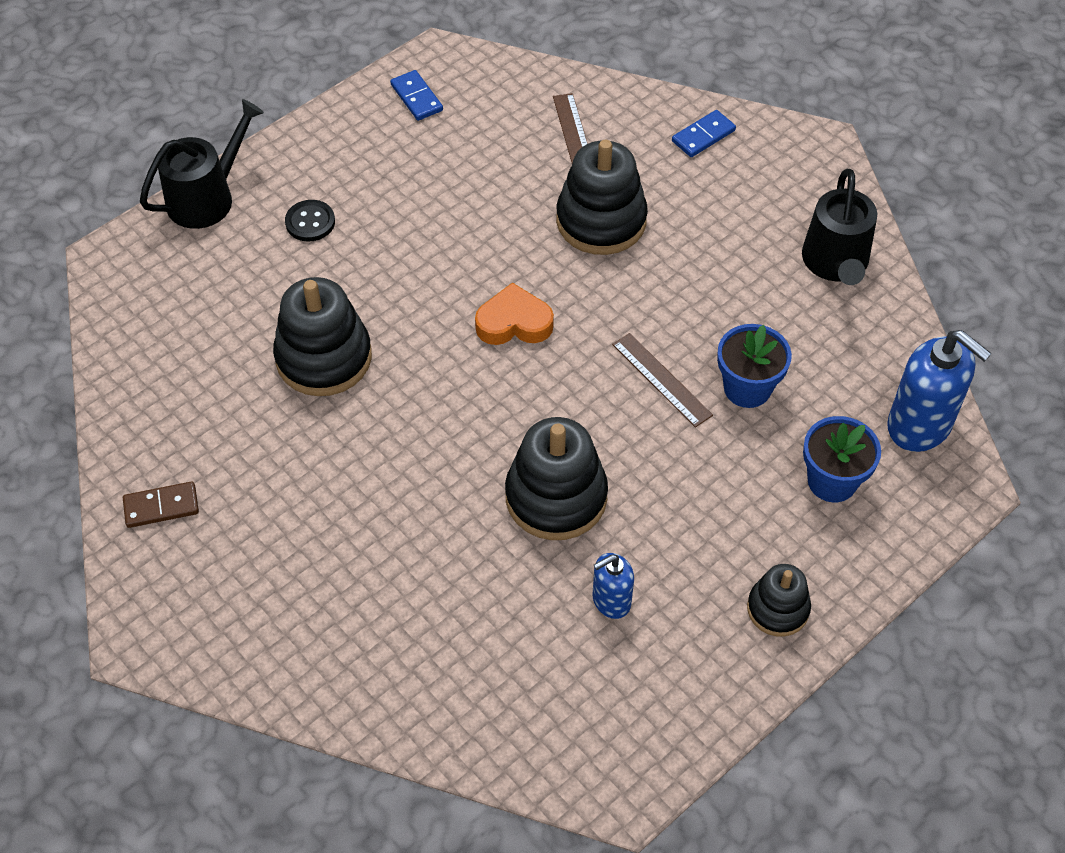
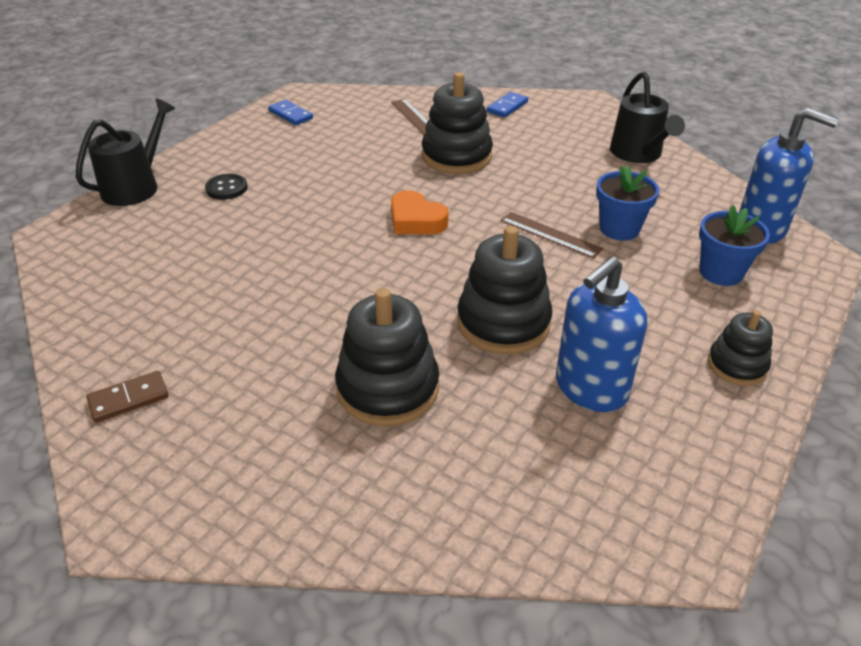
camera: 15 degrees left, 15 degrees down
(324, 358) = (262, 266): black stacking toy -> black stacking toy (388, 388)
(514, 323) = (416, 220): orange heart -> orange heart turned 120 degrees counterclockwise
(611, 601) = (590, 388): blue soap dispenser -> blue soap dispenser, size x1.79

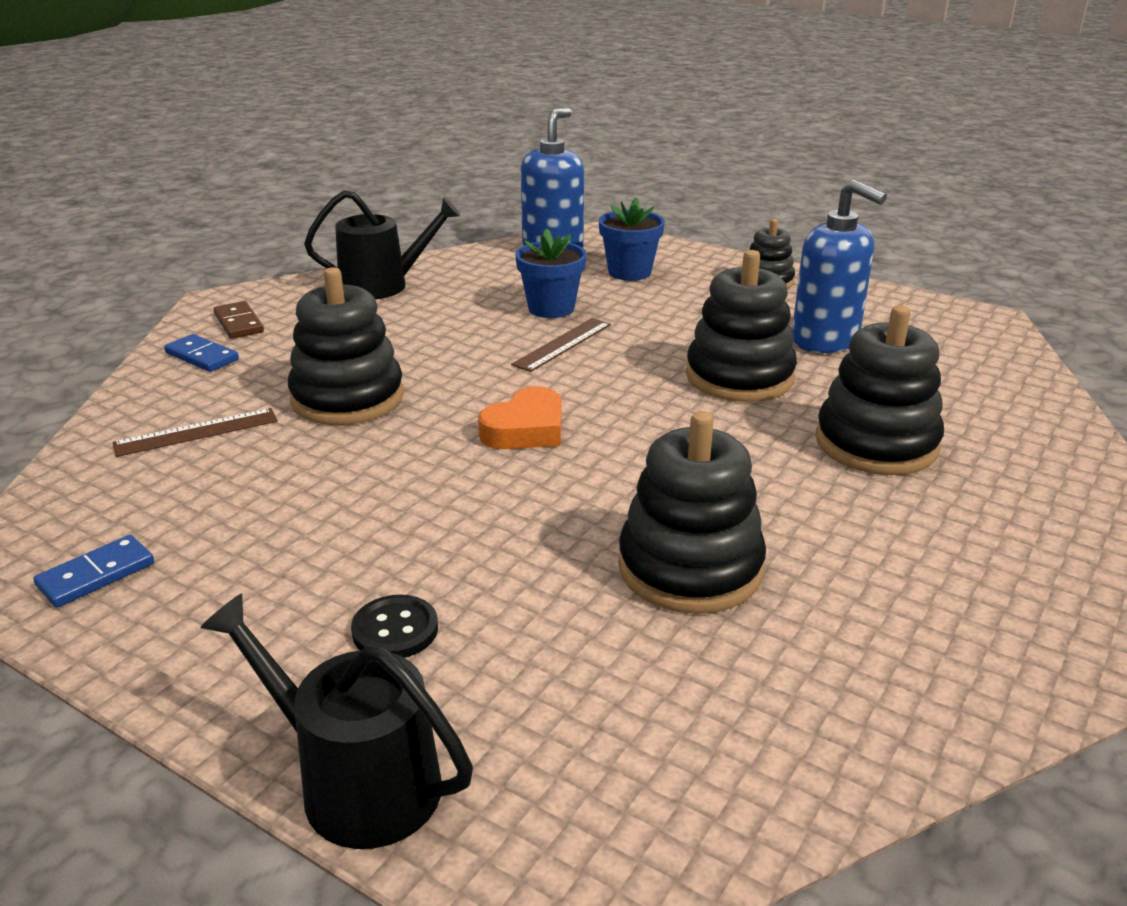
camera: 90 degrees left, 10 degrees down
(129, 399) = (1000, 650): brown domino -> brown domino (238, 323)
(248, 279) = (690, 568): none -> black stacking toy

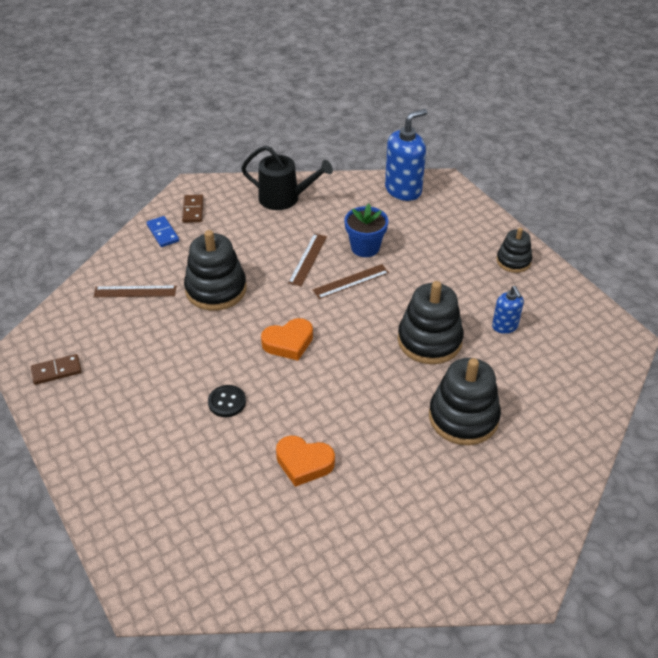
camera: 25 degrees right, 15 degrees up
(96, 575) = (56, 371): blue domino -> brown domino
(357, 783) = (103, 518): black watering can -> none
(395, 630) = (157, 448): black button -> black button (227, 402)
(474, 336) = (308, 259): none -> brown ruler
(629, 272) = (434, 227): blue flower pot -> none
(690, 568) = (304, 463): black stacking toy -> orange heart
(825, 340) = (505, 326): blue soap dispenser -> blue soap dispenser, size x0.56

